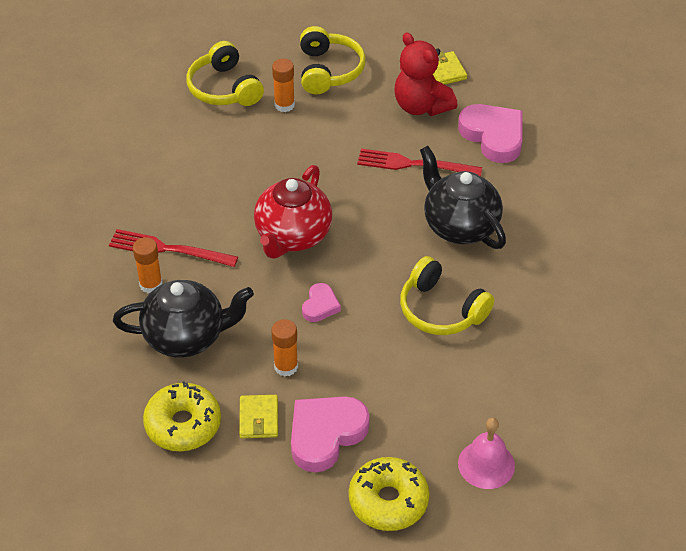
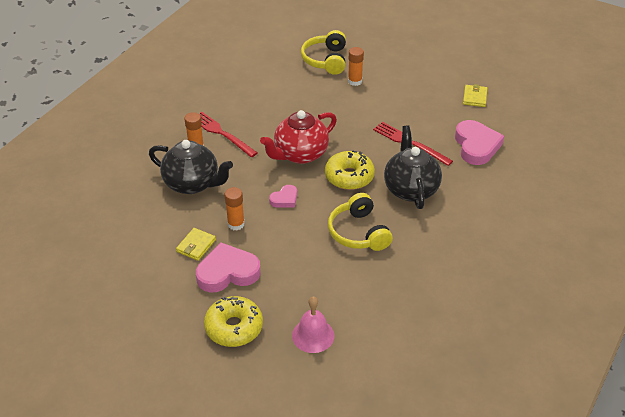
camera: 30 degrees right, 5 degrees down
(183, 424) = (151, 230): yellow donut -> yellow donut (349, 176)
(329, 70) = (398, 72): yellow headphones -> none
(421, 106) = (441, 112): red teddy bear -> none

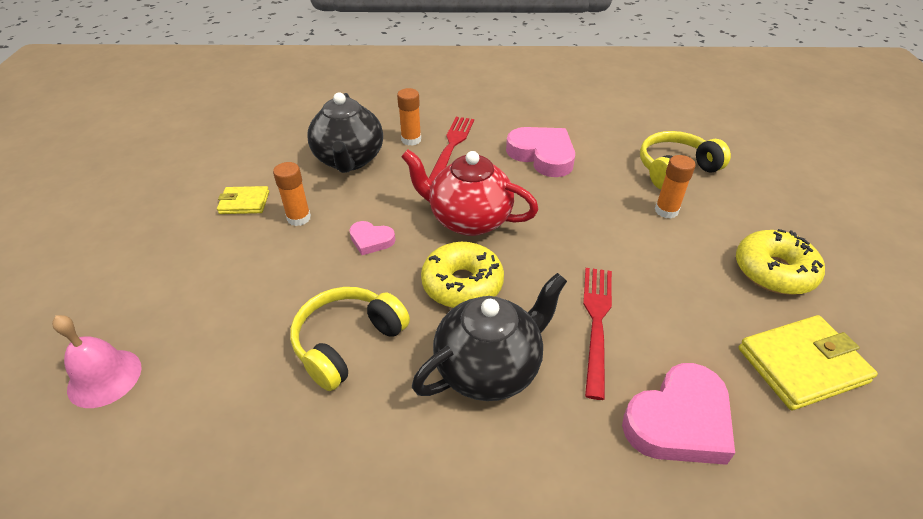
camera: 60 degrees right, 0 degrees up
(227, 272) = (207, 245): pink heart -> pink heart (542, 155)
(234, 327) = (106, 290): yellow donut -> yellow donut (774, 271)
(474, 97) = (801, 365): yellow wallet -> yellow wallet, size x1.71

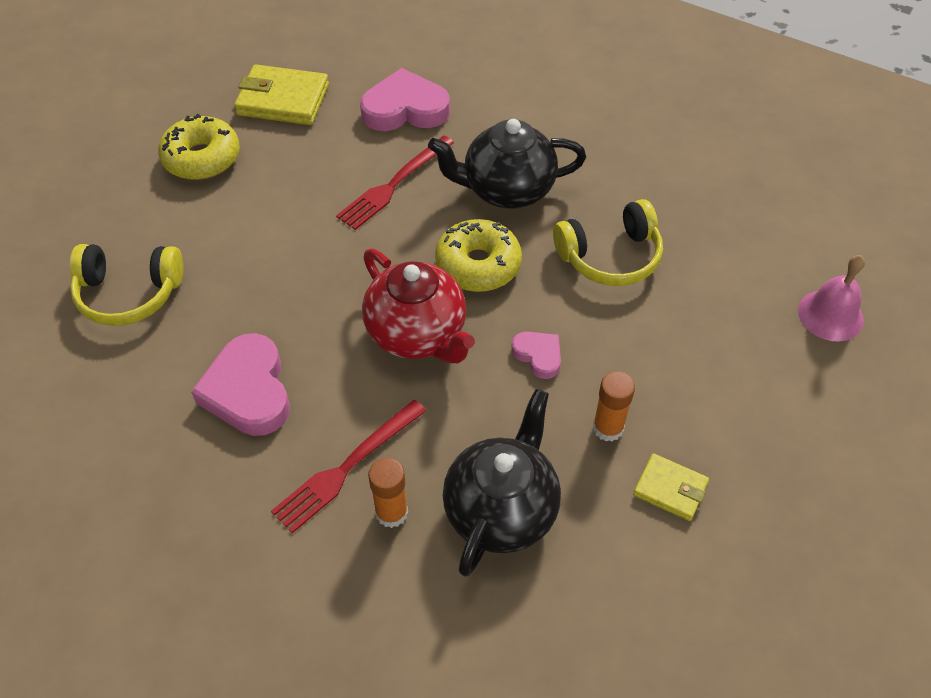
camera: 150 degrees left, 10 degrees up
(666, 211) = (209, 250): orange glue stick -> none

